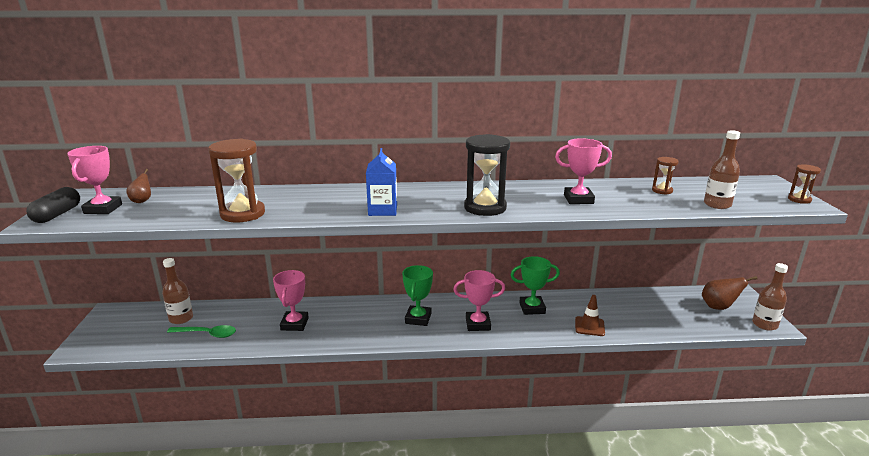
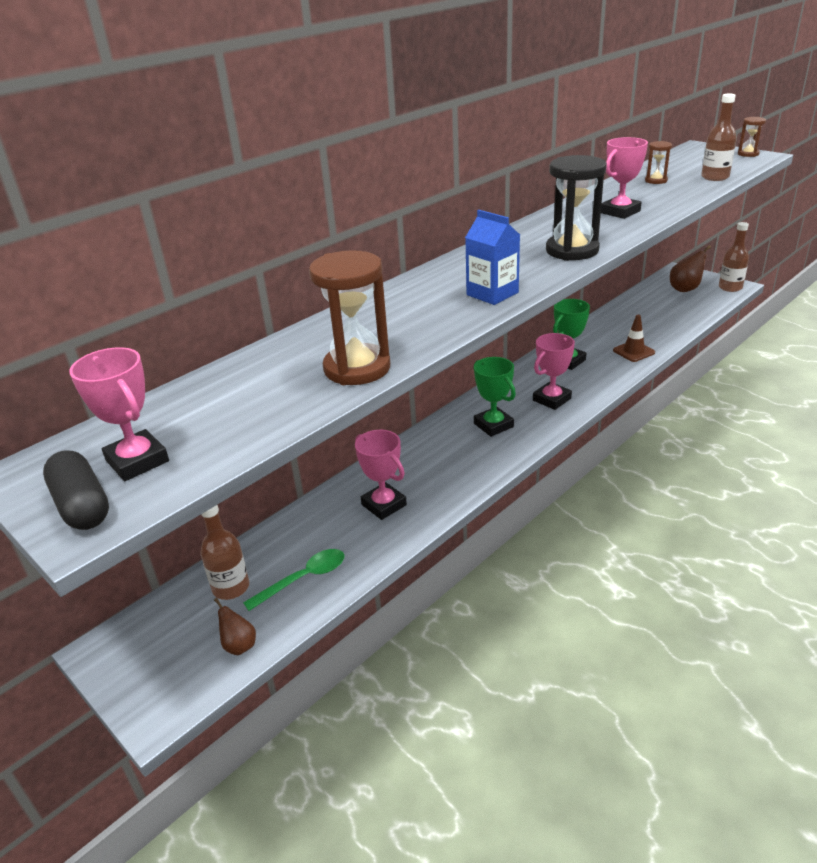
camera: 40 degrees left, 10 degrees up
(142, 201) = (167, 423): brown pear -> brown pear (239, 645)

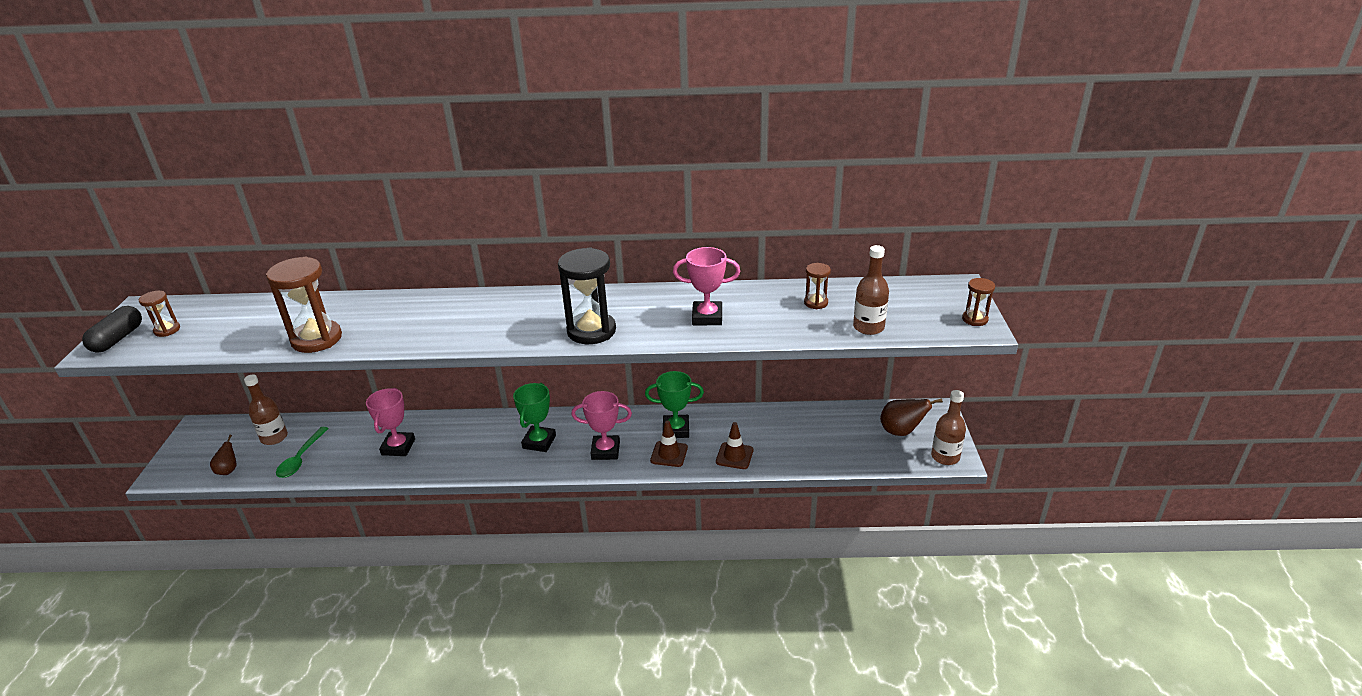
camera: 45 degrees right, 0 degrees up
(137, 461) = (167, 330): pink trophy -> brown hourglass
(304, 578) = (301, 459): green spoon -> green spoon turned 90 degrees clockwise
(492, 294) = (473, 334): blue carton -> none
(595, 375) = (669, 454): none -> brown traffic cone

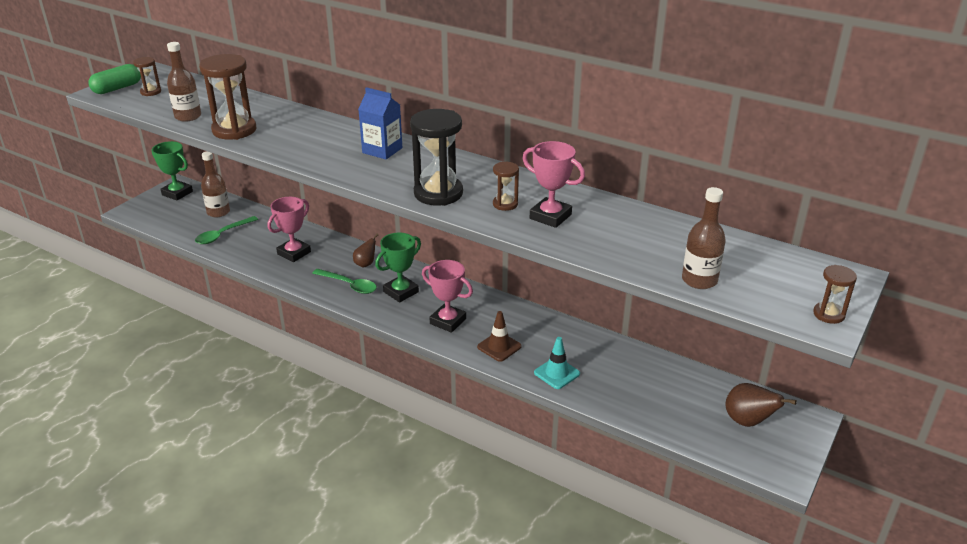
camera: 30 degrees right, 0 degrees up
(118, 339) = (117, 88): black capsule -> green capsule
(228, 470) = (171, 224): brown pear -> brown pear (365, 264)
(484, 455) = (349, 285): none -> green spoon
(496, 309) = (382, 150): none -> blue carton
(676, 430) = (524, 328): green trophy -> green trophy (177, 193)
(734, 456) = (557, 373): brown traffic cone -> turquoise traffic cone
(816, 303) = (670, 239): brown hourglass -> brown hourglass (505, 204)
(945, 457) = (774, 466): brown bottle -> brown bottle (188, 116)

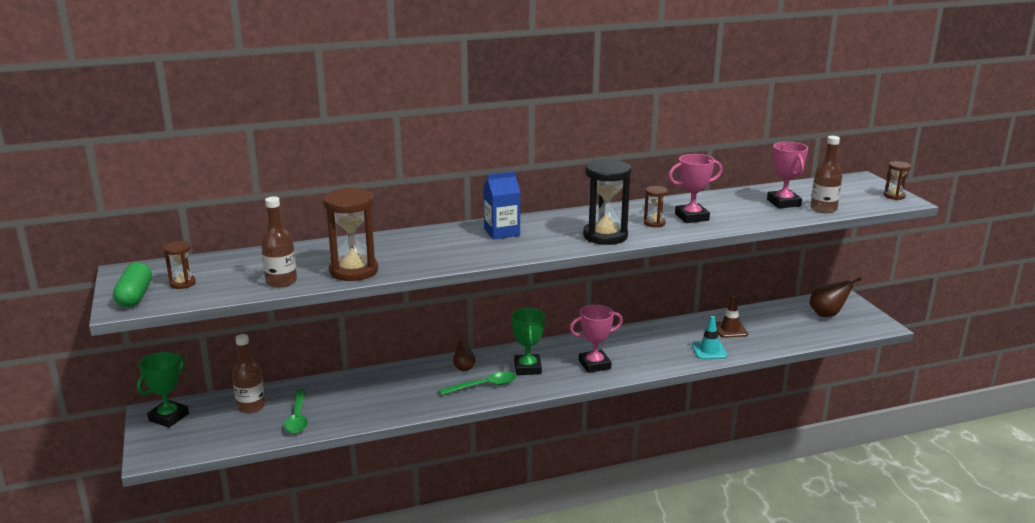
camera: 50 degrees left, 10 degrees down
(177, 193) = (169, 417): green trophy -> green trophy turned 45 degrees counterclockwise
(294, 253) = (392, 393): pink trophy -> pink trophy (783, 203)
(499, 347) = (652, 358): brown traffic cone -> brown traffic cone (730, 329)

